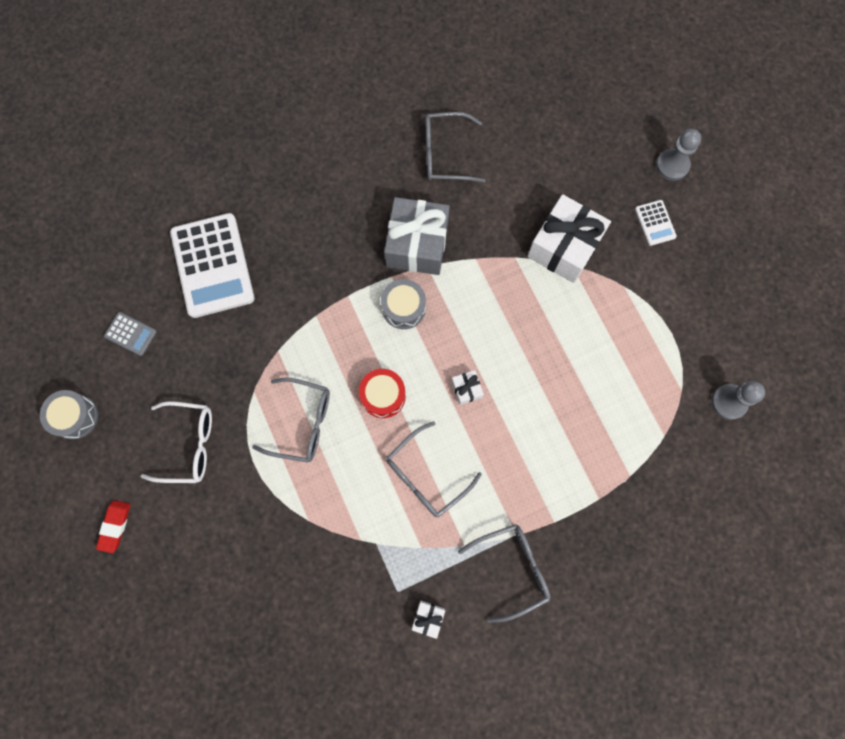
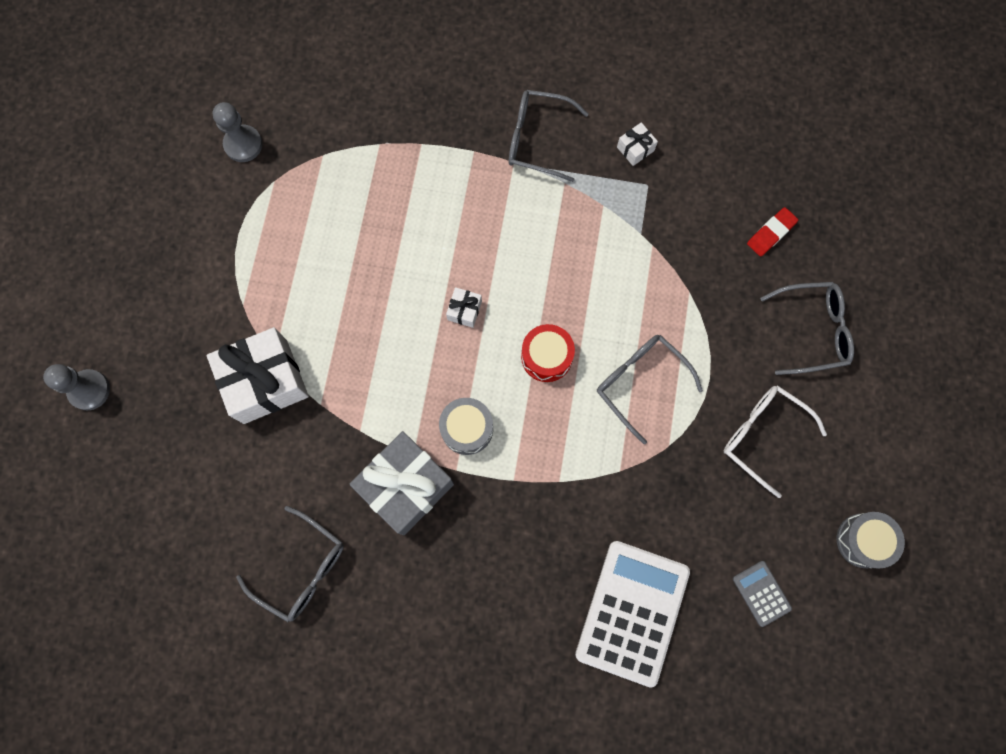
camera: 145 degrees left, 0 degrees up
(115, 526) = (874, 404): red eraser -> red eraser (771, 233)
(426, 476) = (557, 260): grey glasses -> grey glasses (813, 331)
(655, 223) = (159, 344): white calculator -> none

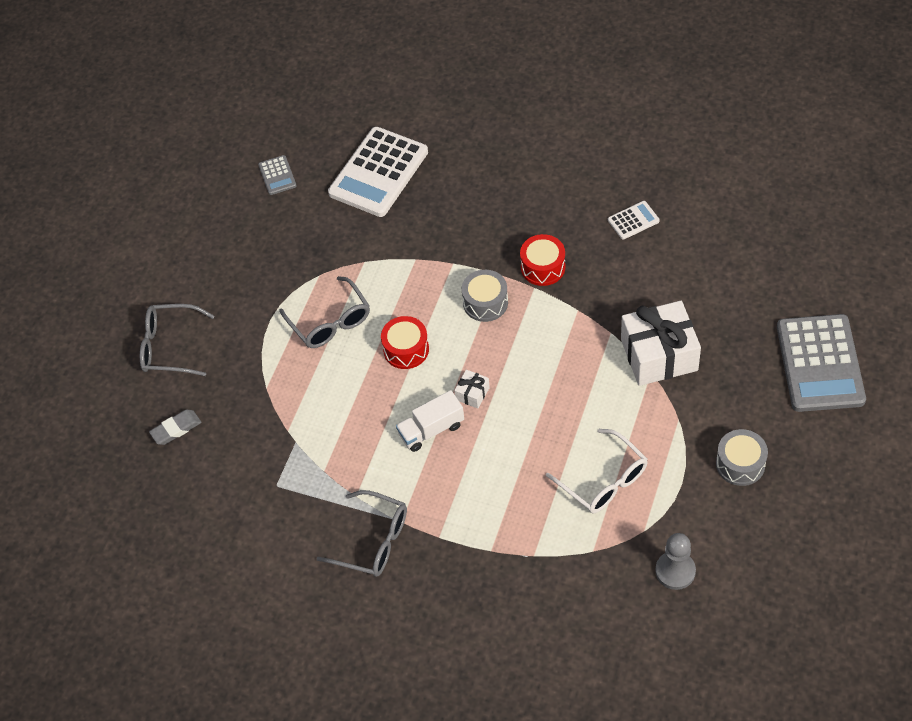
camera: 165 degrees left, 20 degrees down
(89, 390) = (820, 363): grey pawn -> grey calculator
(302, 569) = (633, 220): grey glasses -> white calculator
(406, 486) = (543, 267): grey gift -> red drum
(501, 263) = (431, 430): none -> white truck
(635, 149) = (278, 521): white gift -> none
(762, 435) = (240, 275): white glasses -> white glasses (604, 481)
(771, 233) = (176, 429): red eraser -> grey eraser
(863, 540) = (188, 200): grey drum -> grey drum (740, 464)

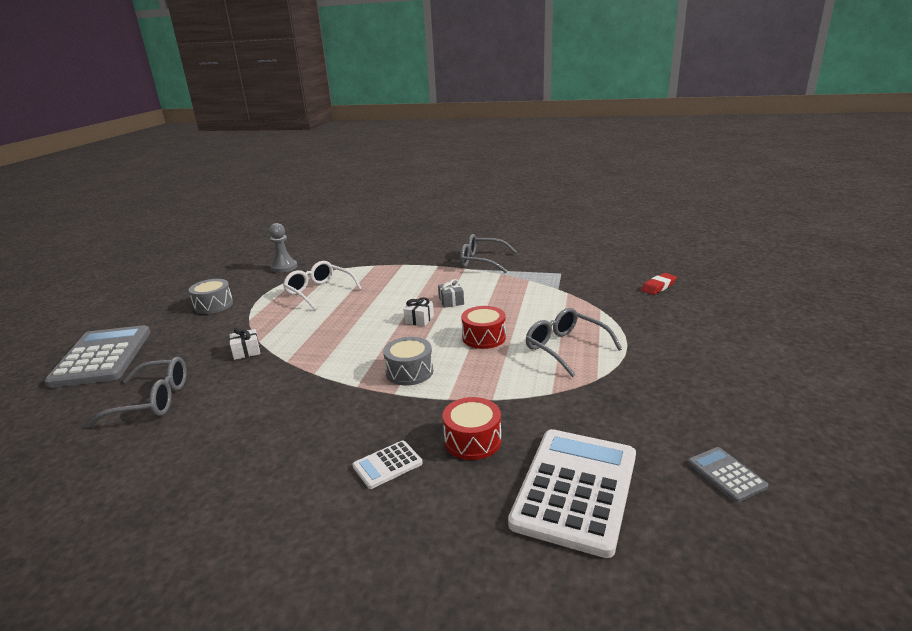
camera: 170 degrees right, 30 degrees down
(169, 346) = (710, 323): grey glasses -> grey glasses (154, 400)
(176, 429) = (658, 287): grey eraser -> red eraser
(431, 430) = (451, 301): white truck -> grey gift
(543, 267) = (344, 403): red drum -> red drum (472, 440)
(633, 220) = (219, 455): white calculator -> white calculator (387, 465)
(659, 355) = (246, 351): white gift -> white gift, size x0.43

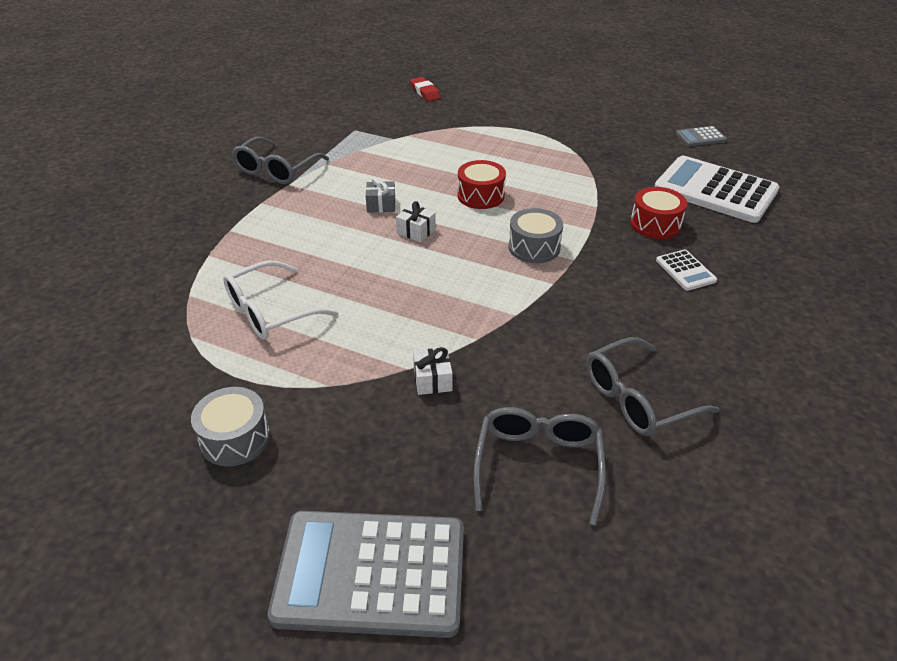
camera: 80 degrees left, 15 degrees up
(284, 267) = (124, 355): grey pawn -> none
(565, 348) = (520, 158): grey glasses -> grey glasses (637, 399)

